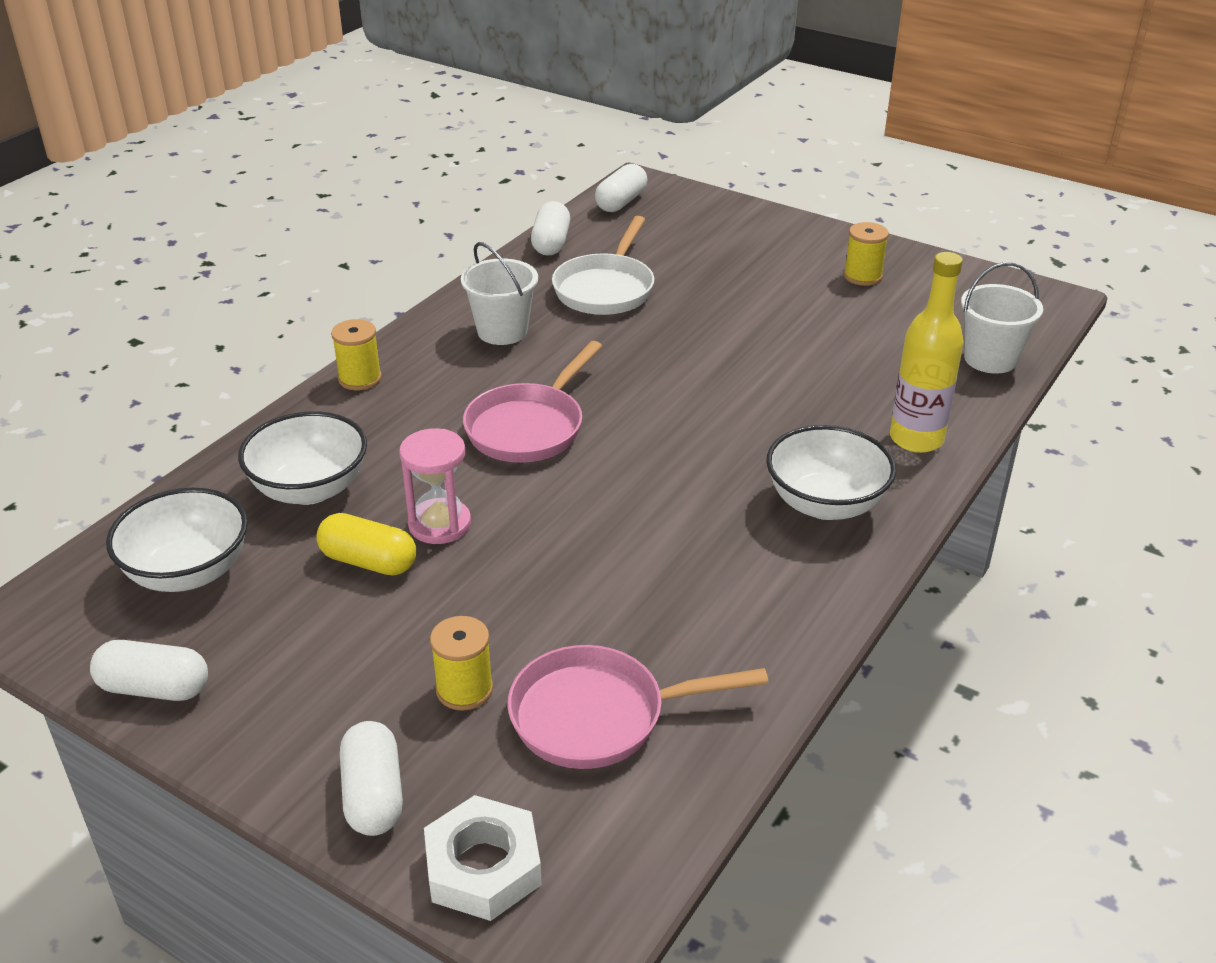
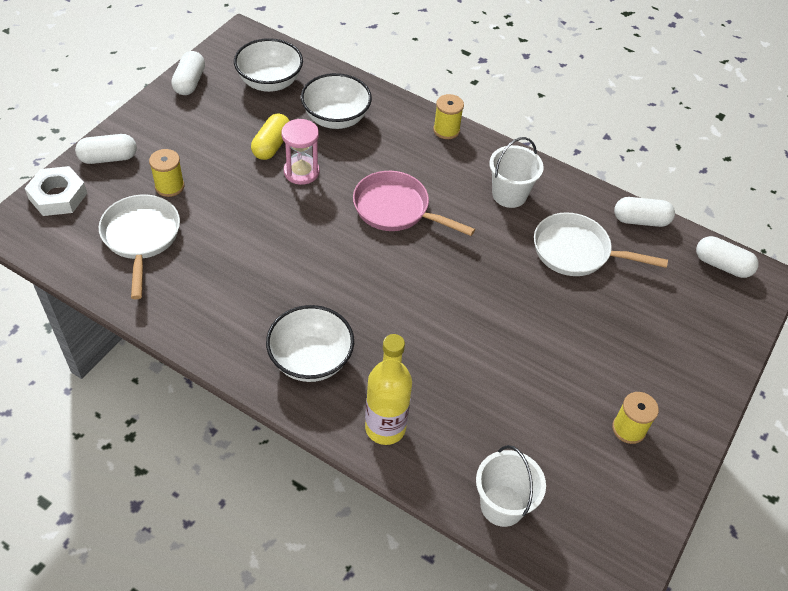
camera: 85 degrees right, 15 degrees up
(598, 716) = (141, 237): pink pan -> white pan

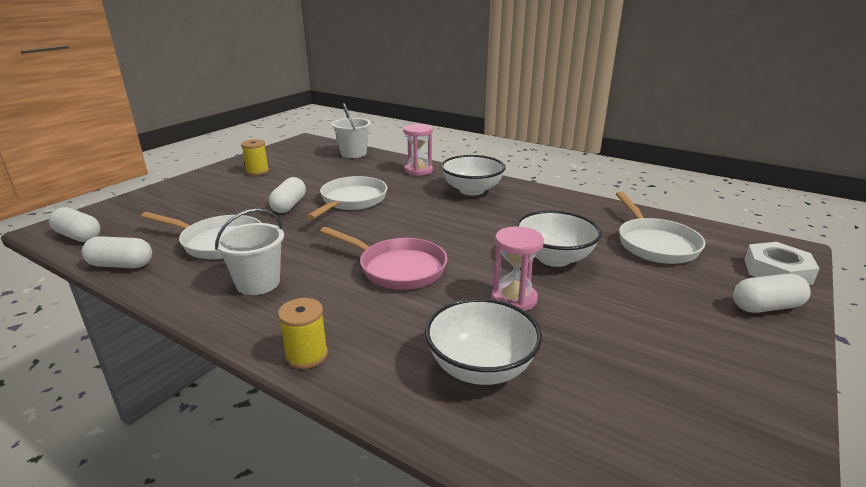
camera: 175 degrees left, 25 degrees down
(169, 186) = (663, 282): yellow spool -> none
(190, 82) = (764, 426): white capsule -> white capsule (289, 205)
(270, 82) = (617, 432): white bowl -> white bowl (554, 258)
(272, 145) = (564, 327): yellow capsule -> none
(385, 428) = (418, 170): yellow bottle -> pink hourglass
(465, 333) = (351, 201): none -> white pan

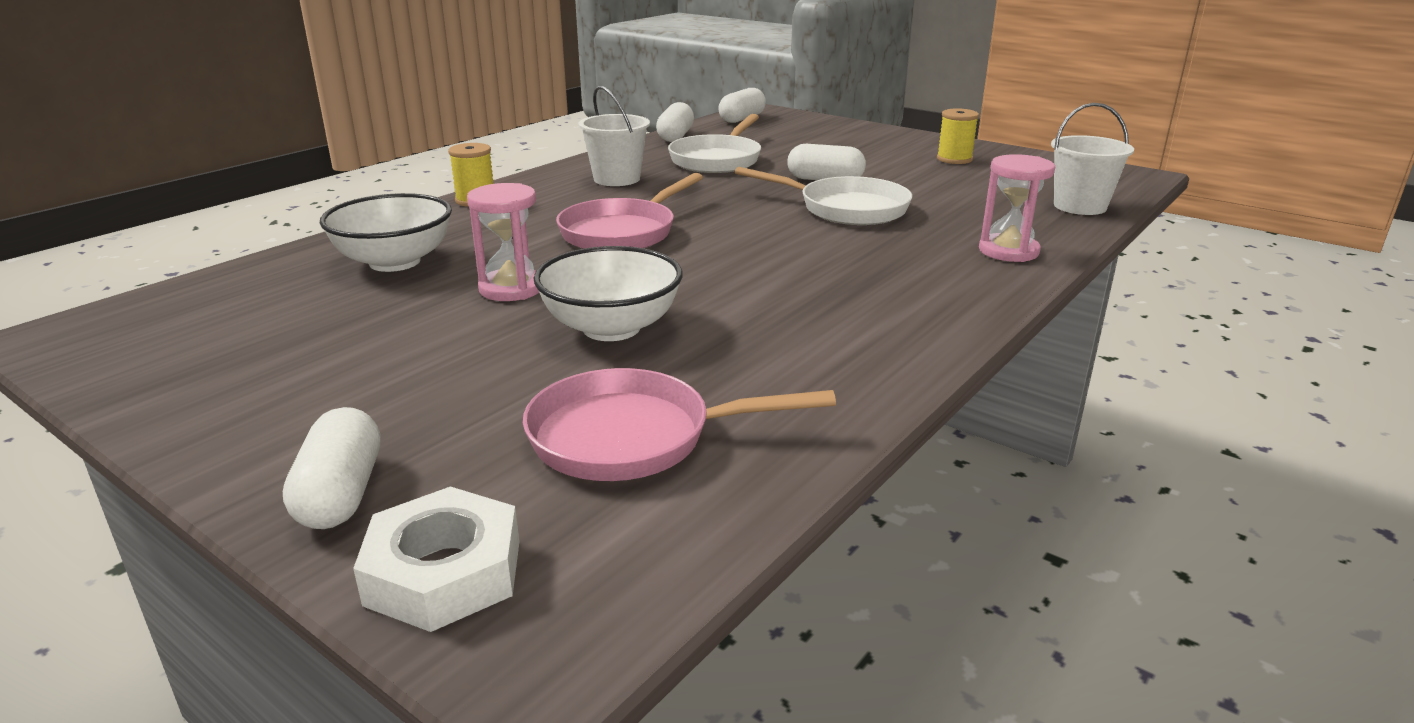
camera: 95 degrees right, 0 degrees up
(472, 190) = (913, 289): white bowl -> none
(655, 244) = (632, 437): white pan -> pink pan

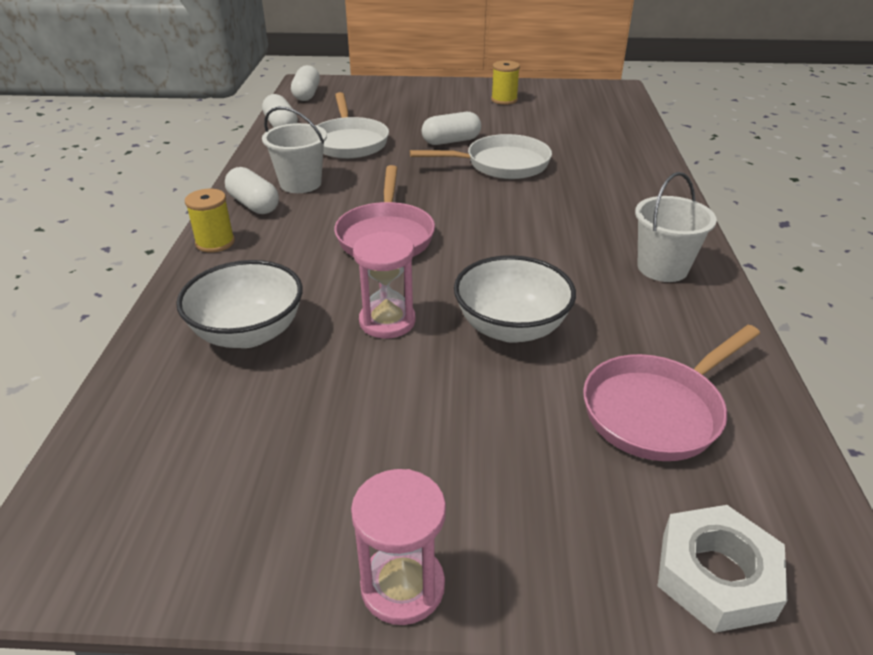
camera: 35 degrees left, 10 degrees up
(341, 494) = (562, 561): white capsule -> white capsule (254, 204)
(1008, 251) = (637, 171): pink hourglass -> pink hourglass (402, 586)
(1080, 206) = (624, 122): white bucket -> white bucket (662, 268)

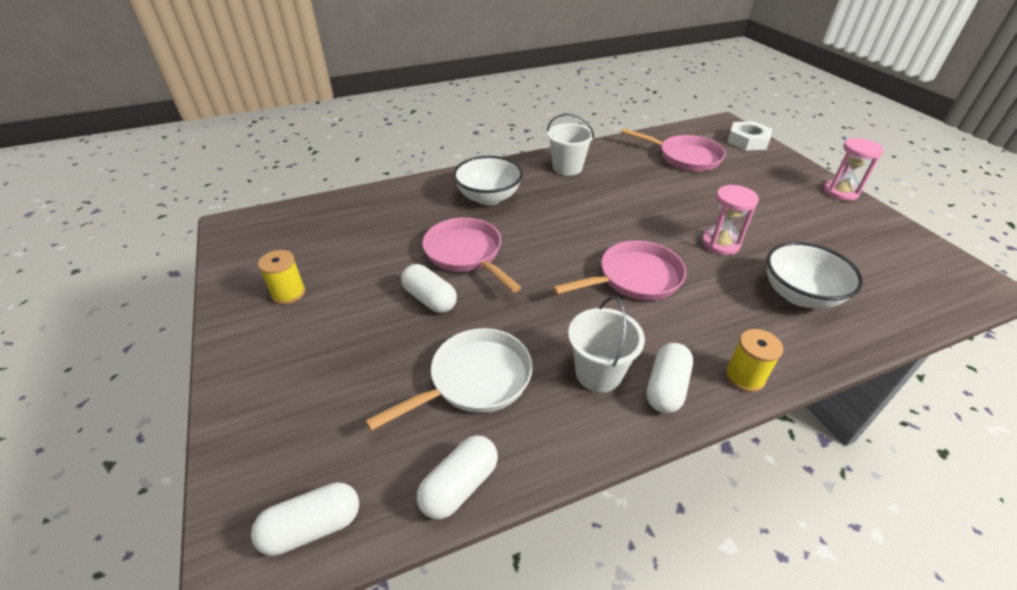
camera: 115 degrees left, 5 degrees up
(501, 164) = (466, 254): white pan -> pink pan
(511, 327) = (674, 202): white bowl -> white bowl (488, 197)

